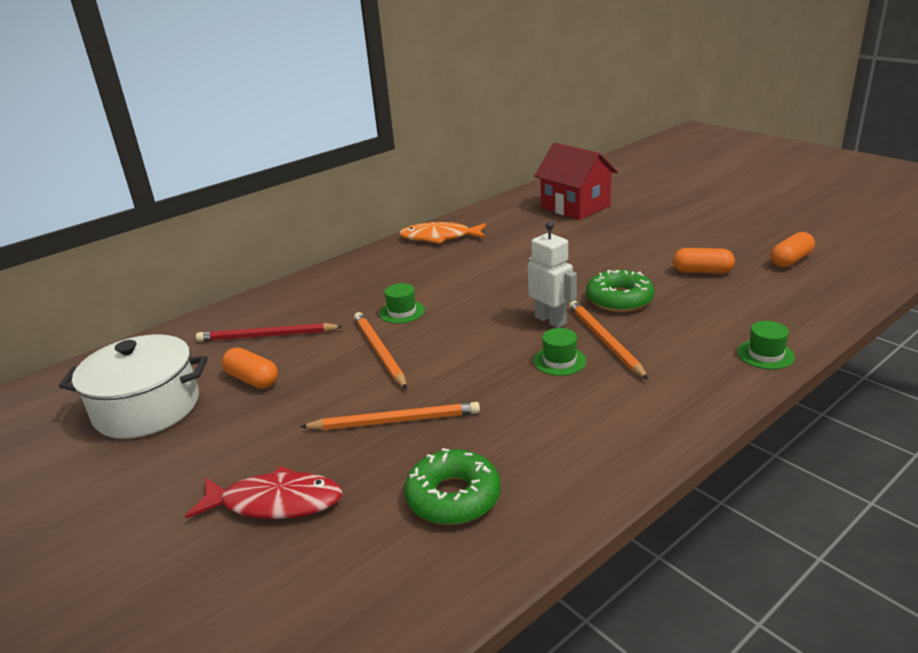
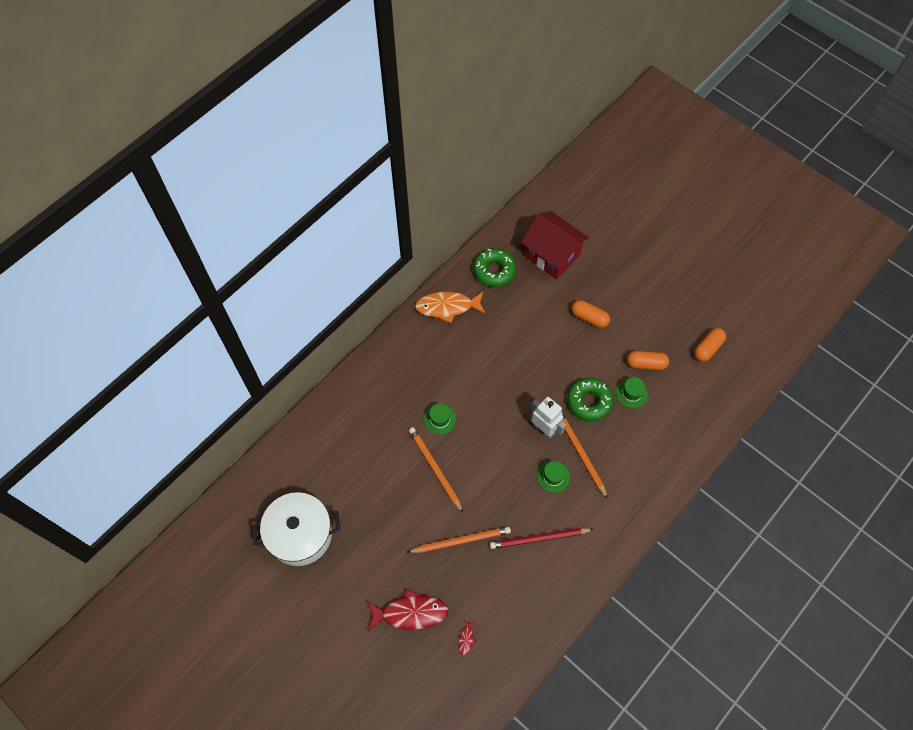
camera: 10 degrees left, 35 degrees up
(252, 380) = (358, 502): orange capsule -> orange capsule (589, 318)
(267, 336) = (351, 451): red pencil -> red pencil (539, 538)
(364, 543) = (466, 639): none -> red fish
(453, 497) = (506, 603): green donut -> green donut (494, 271)
(765, 354) = (677, 467): green hat -> green hat (631, 393)

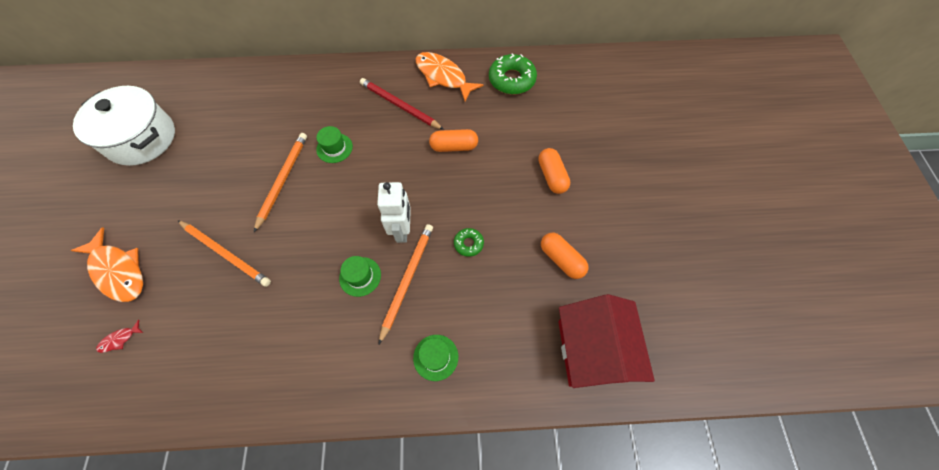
camera: 45 degrees right, 0 degrees up
(410, 613) = (118, 271): red fish -> orange fish
(539, 538) = (281, 317): red pencil -> red pencil (399, 105)
(552, 255) = (575, 104): red house -> red house (592, 350)
(589, 402) = (468, 244): green donut -> green donut, size x0.52
(631, 393) = (517, 272): green hat -> green hat (435, 357)
(707, 348) = (644, 301): orange capsule -> orange capsule (454, 146)

